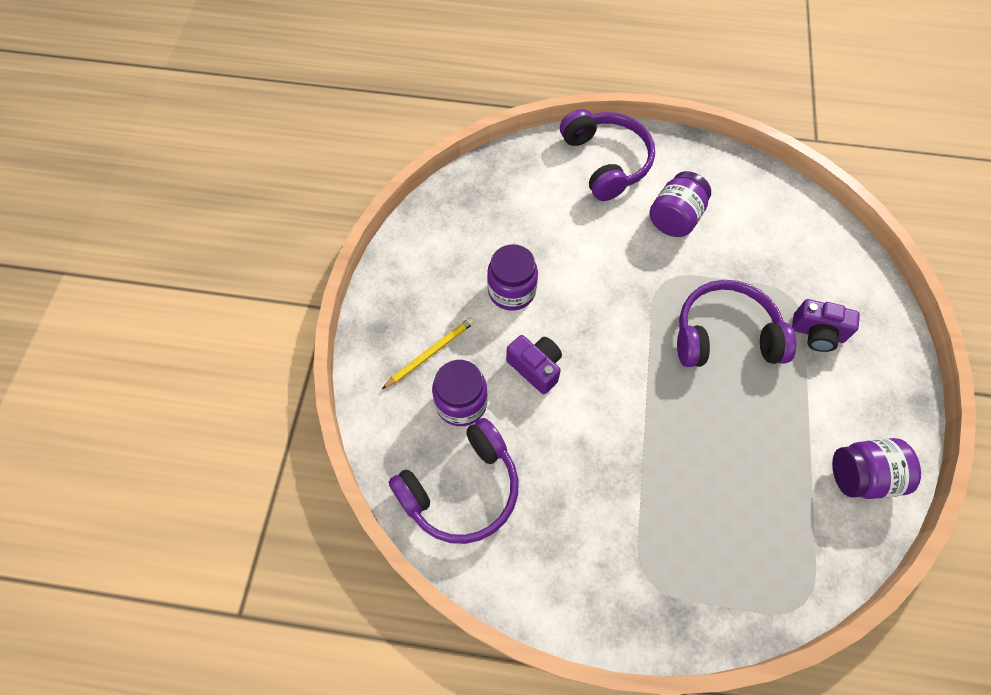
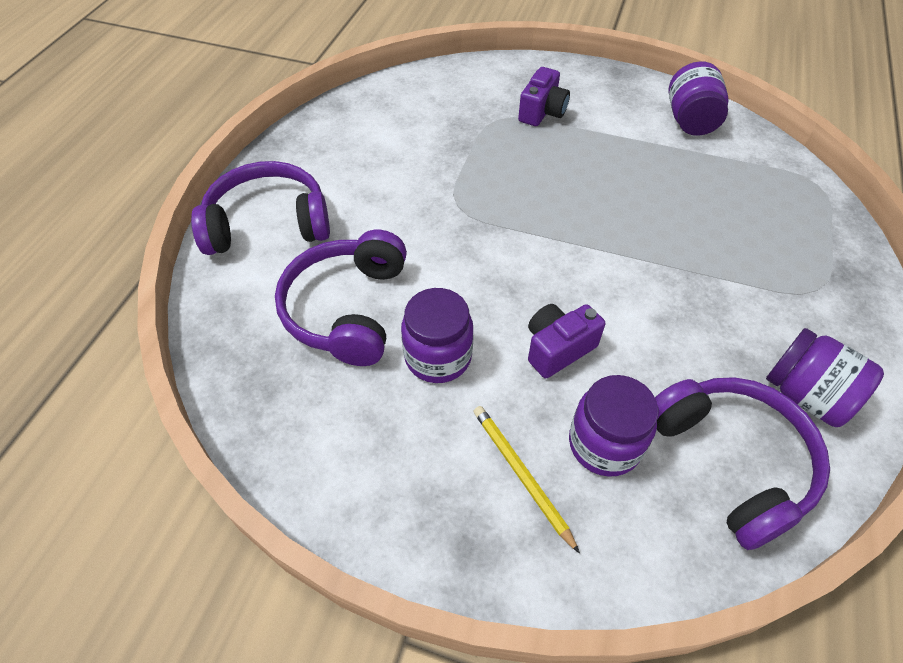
camera: 80 degrees left, 10 degrees down
(675, 218) = (376, 180): purple jar -> purple jar (806, 395)
(725, 336) = (536, 173): purple headphones -> purple headphones (347, 309)

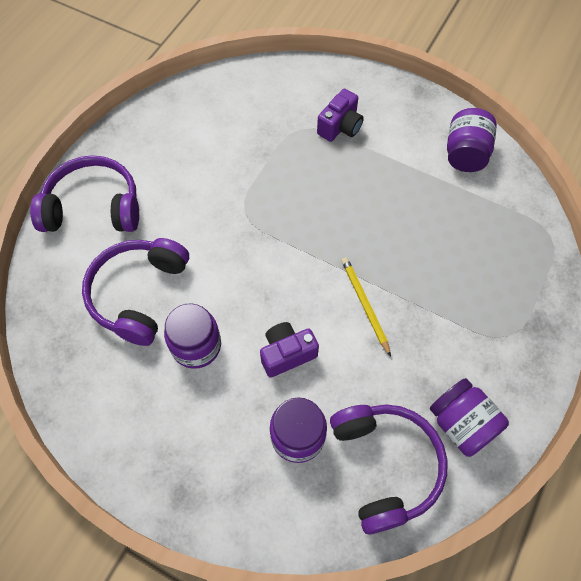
camera: 10 degrees right, 10 degrees up
(521, 475) = (231, 449): yellow pencil -> yellow pencil (364, 305)

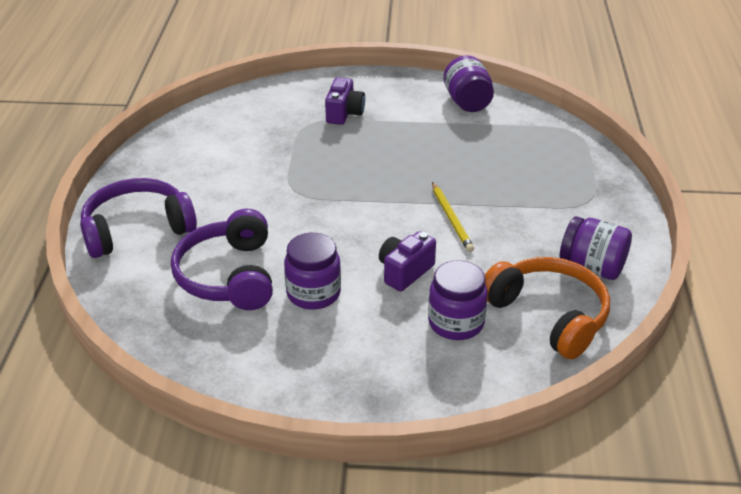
camera: 25 degrees left, 25 degrees down
(364, 305) = (451, 219): yellow pencil -> yellow pencil turned 150 degrees counterclockwise
(385, 466) = (548, 315): purple headphones -> orange headphones

